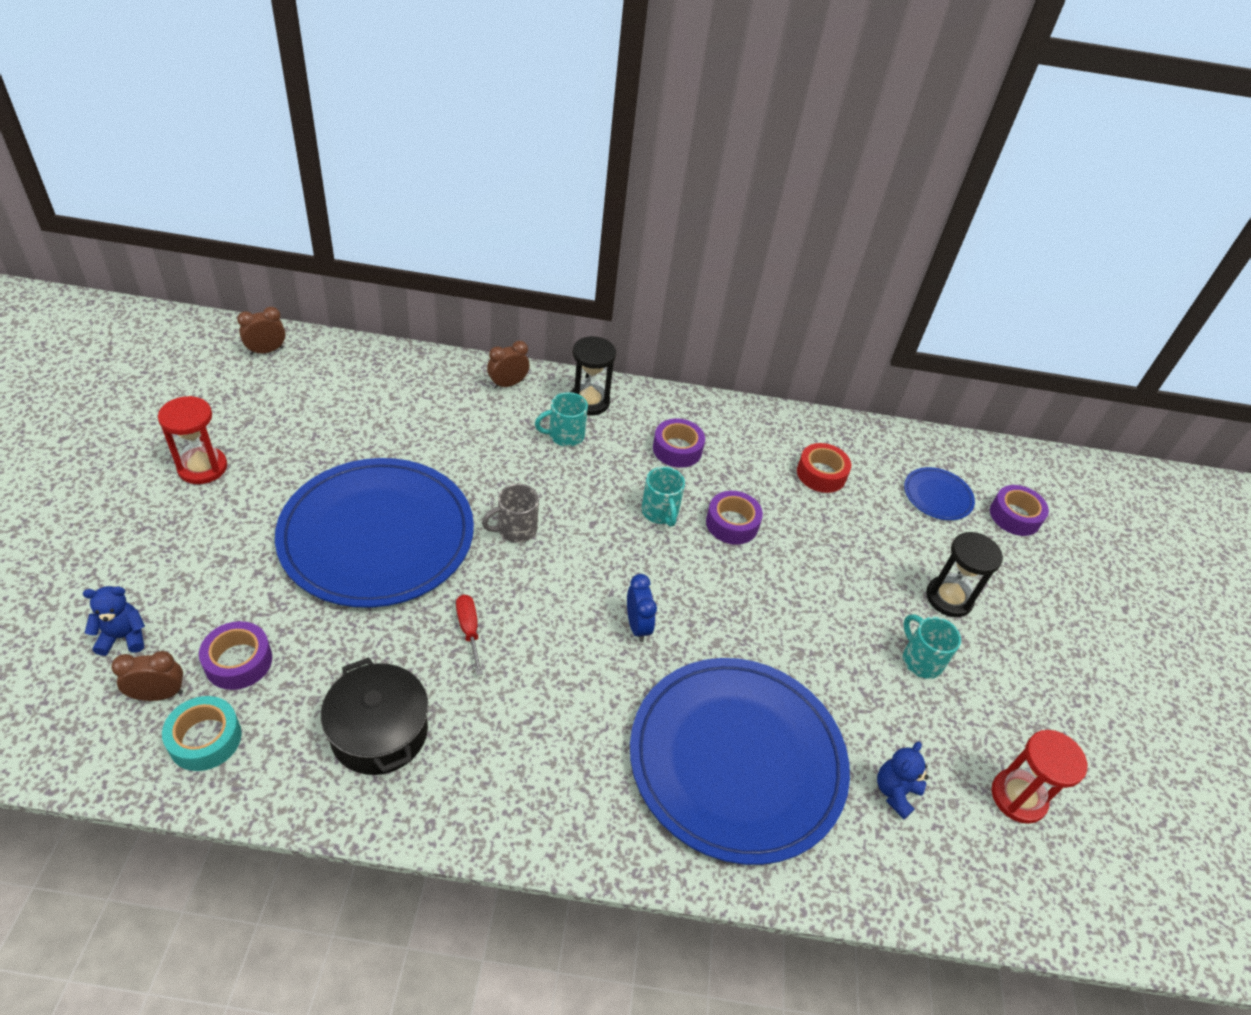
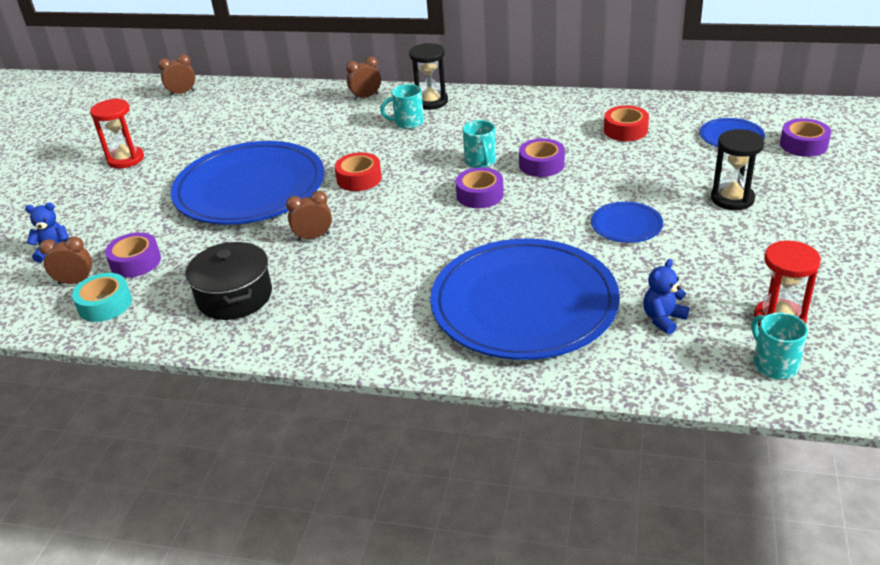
camera: 15 degrees right, 10 degrees down
(469, 630) = (313, 237): red screwdriver -> brown clock
(515, 529) = (359, 179): grey mug -> red tape
(637, 626) = (451, 228): blue clock -> none
(677, 449) = (501, 124): purple tape -> purple tape (480, 195)
(838, 633) = (626, 225): none -> blue plate
(921, 660) = (699, 238): turquoise mug -> turquoise mug (774, 364)

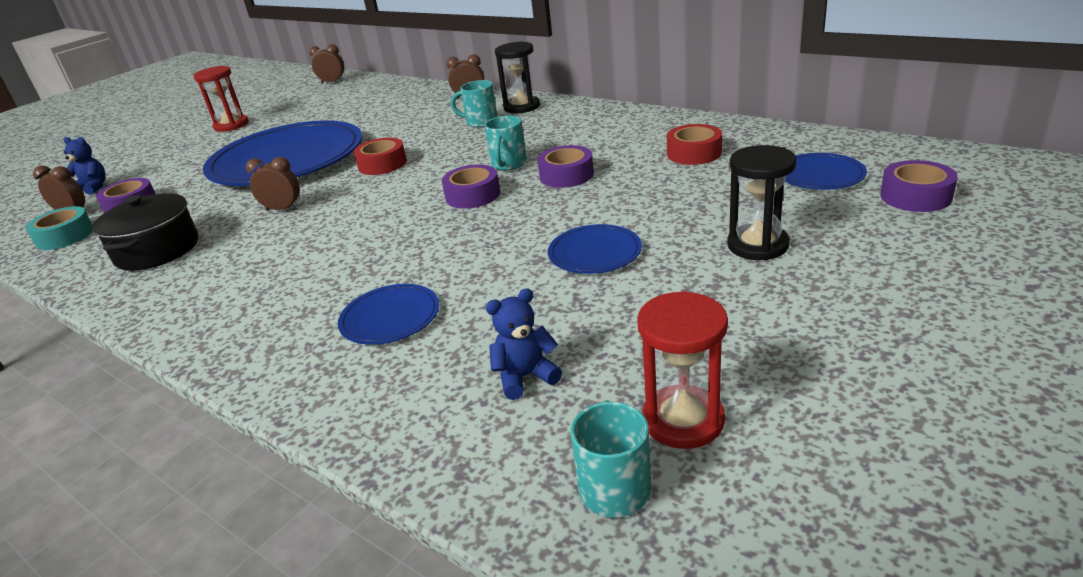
camera: 25 degrees right, 5 degrees down
(524, 304) = (390, 317): blue plate -> blue plate, size x0.42

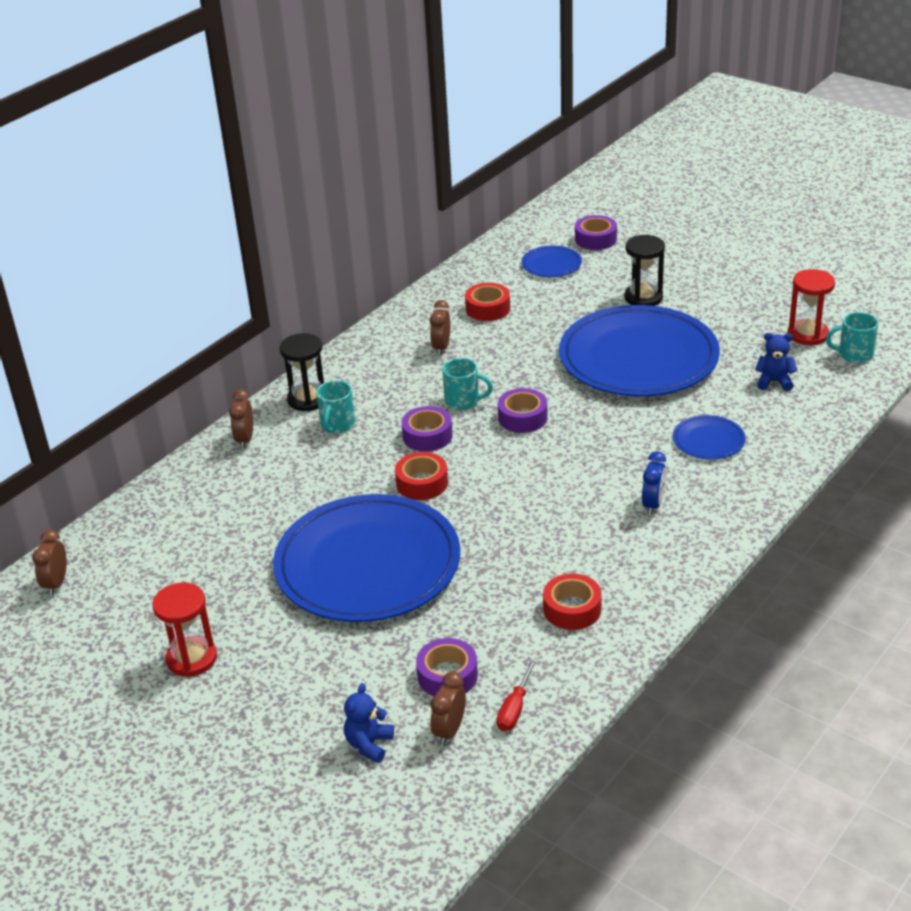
camera: 90 degrees left, 5 degrees up
(65, 236) = (514, 709): turquoise tape -> red screwdriver
(157, 250) = (572, 609): black pot -> red tape
(283, 209) = (507, 536): brown clock -> brown clock (441, 347)
(283, 283) = (653, 504): none -> blue clock
(525, 377) = (774, 382): blue teddy bear -> blue teddy bear turned 120 degrees clockwise
(566, 175) = (502, 369): purple tape -> purple tape (427, 436)
(594, 253) = (638, 357): blue plate -> blue plate, size x2.39

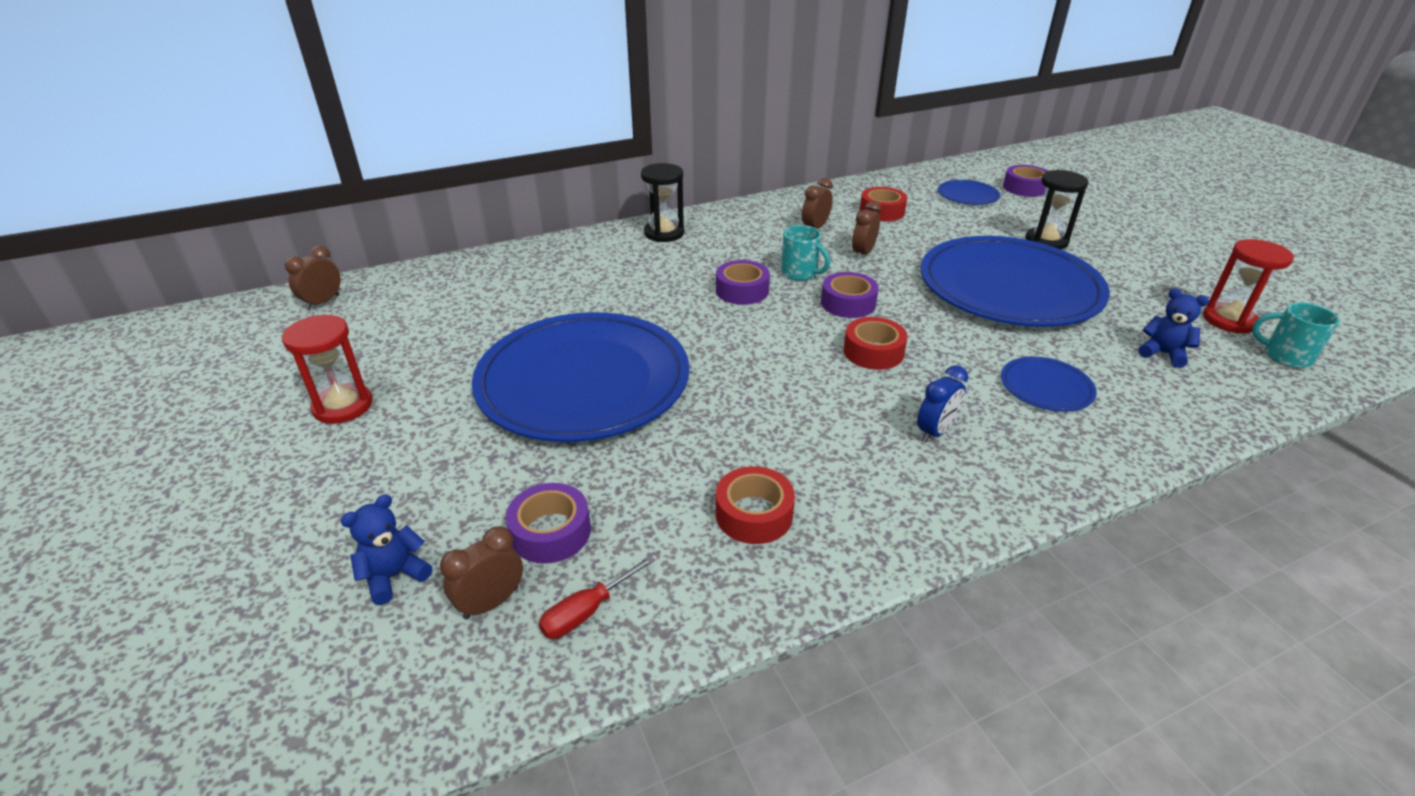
camera: 25 degrees right, 0 degrees up
(245, 439) = (584, 246): brown clock -> brown clock (863, 253)
(337, 425) = (670, 258): turquoise mug -> none
(422, 483) = (701, 328): red tape -> red tape (873, 352)

